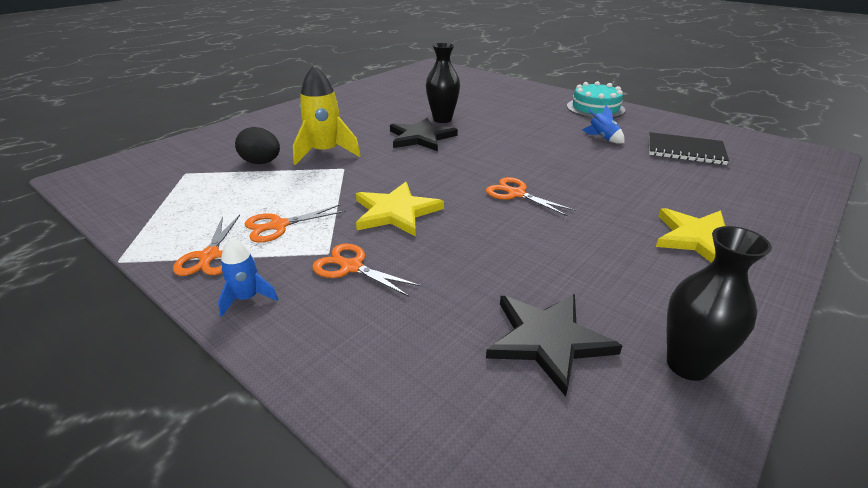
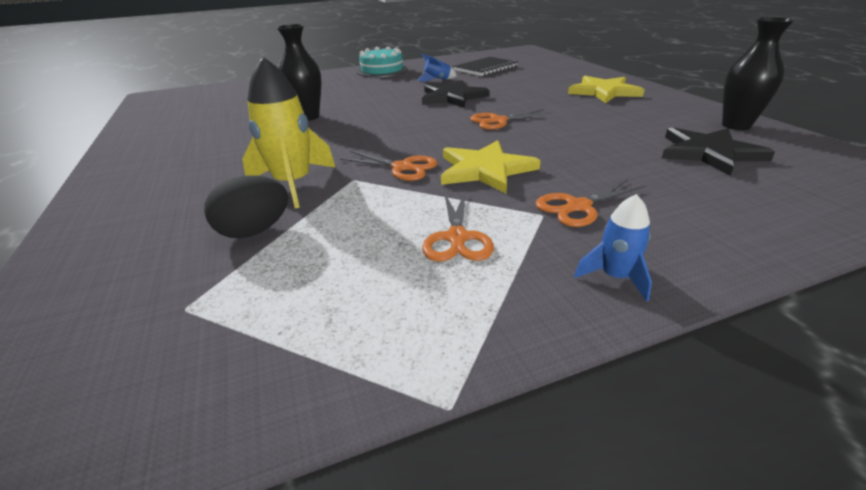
camera: 60 degrees left, 0 degrees up
(209, 256) = (497, 300): orange scissors -> orange scissors (402, 167)
(421, 137) = (335, 132): black star -> black star (452, 97)

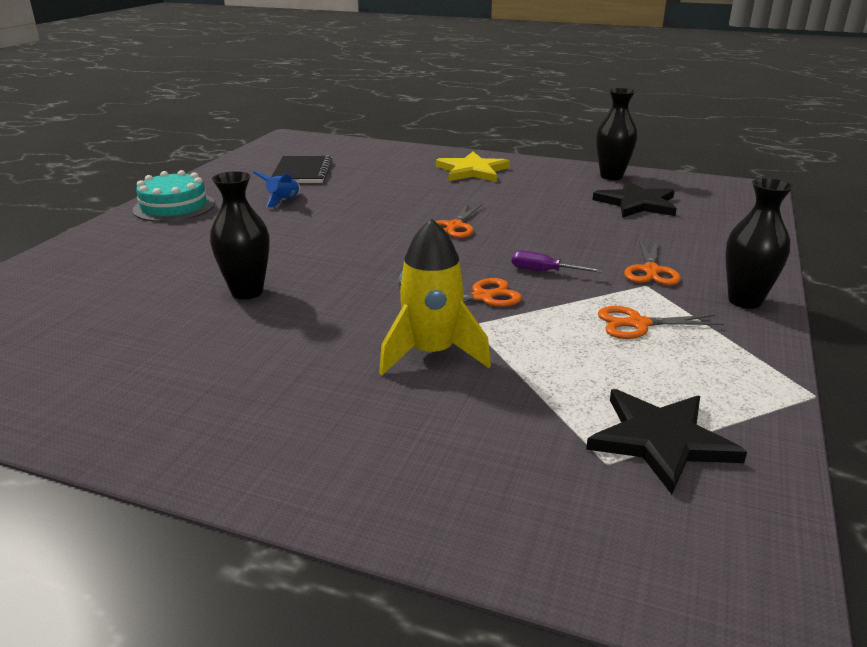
camera: 50 degrees left, 5 degrees down
(255, 231) = (508, 398): black egg -> none
(452, 97) = (352, 216): black star -> black star (660, 440)
(457, 238) = (638, 324): orange scissors -> orange scissors turned 135 degrees clockwise
(485, 169) = (543, 271): yellow star -> purple screwdriver
(615, 277) = (745, 301): blue rocket -> black vase

